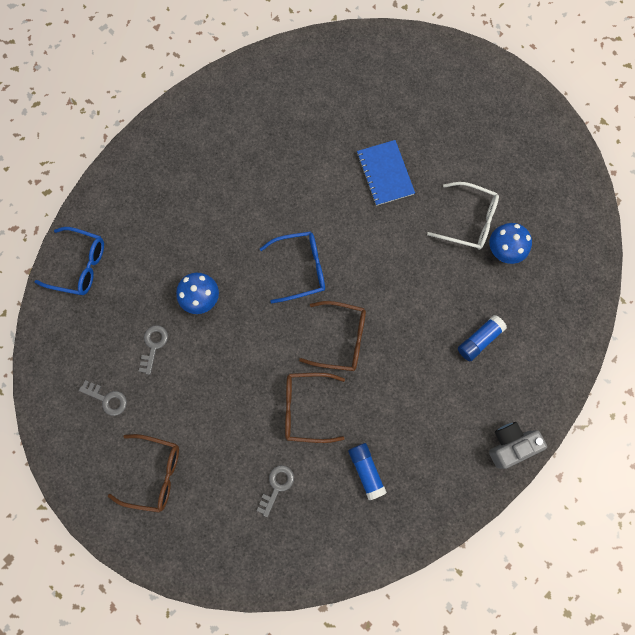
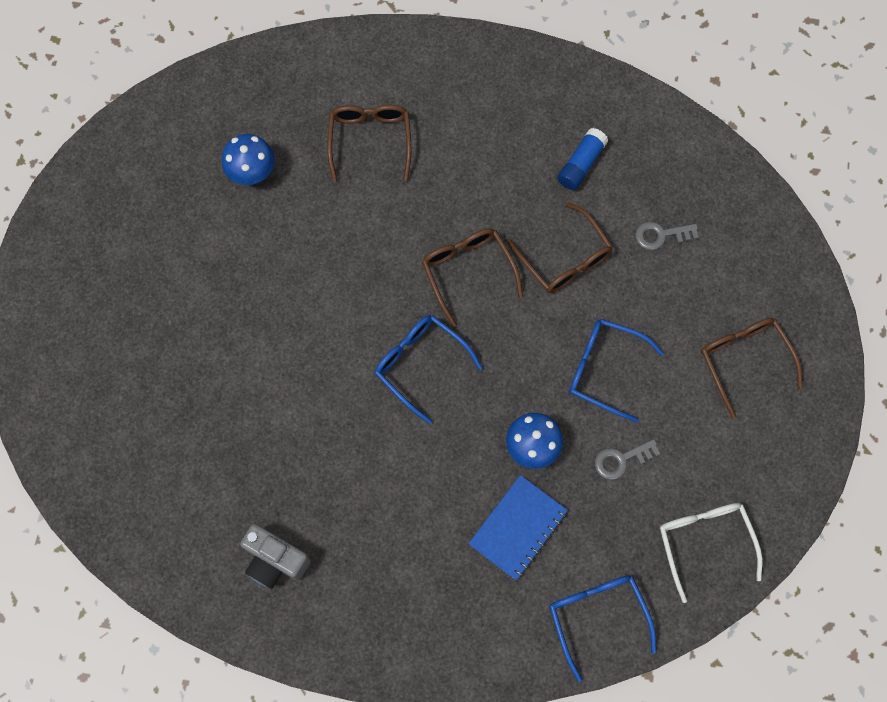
camera: 125 degrees left, 5 degrees down
(107, 399) = (713, 465): grey key -> none
(215, 377) = (604, 369): none -> blue glasses
(385, 174) = (242, 348): blue notebook -> blue notebook (518, 528)
(469, 221) = (241, 226): white glasses -> white glasses (704, 542)
(479, 340) = (370, 140): blue glue stick -> brown glasses
(510, 445) = (456, 54): grey camera -> grey camera (275, 560)

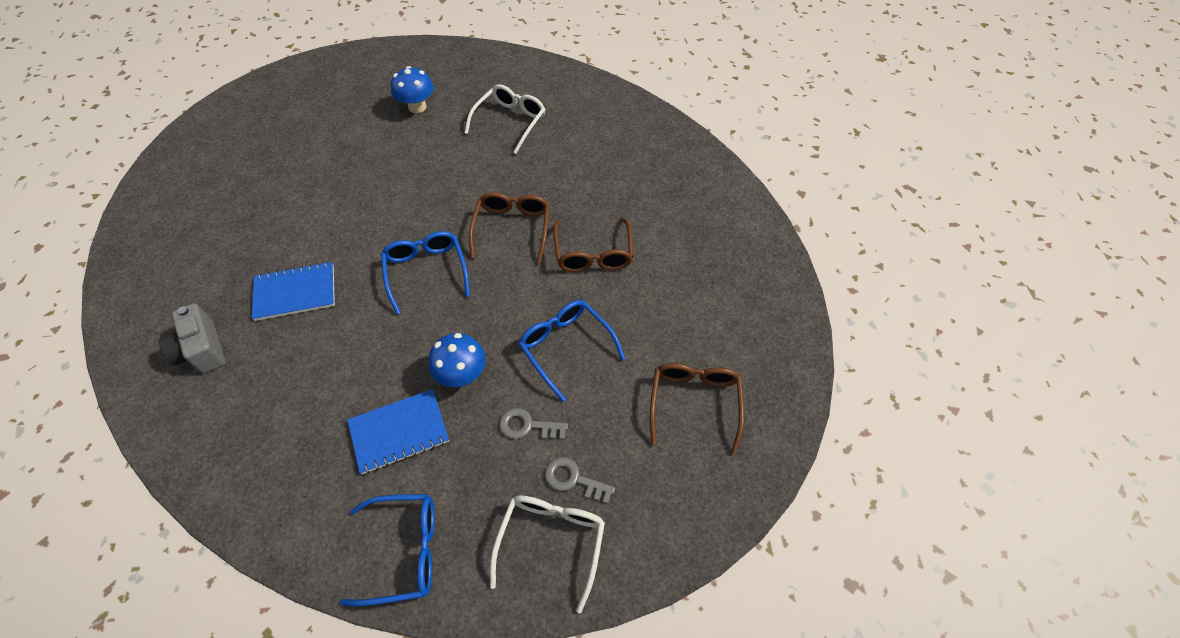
camera: 30 degrees right, 15 degrees down
(312, 456) = (295, 292): none -> blue notebook
(370, 140) = (510, 122): brown glasses -> white glasses
(581, 164) = (652, 199): blue glue stick -> none
(597, 616) = (404, 551): blue glasses -> blue glasses turned 75 degrees clockwise
(661, 235) = (684, 274): grey key -> grey key (573, 479)

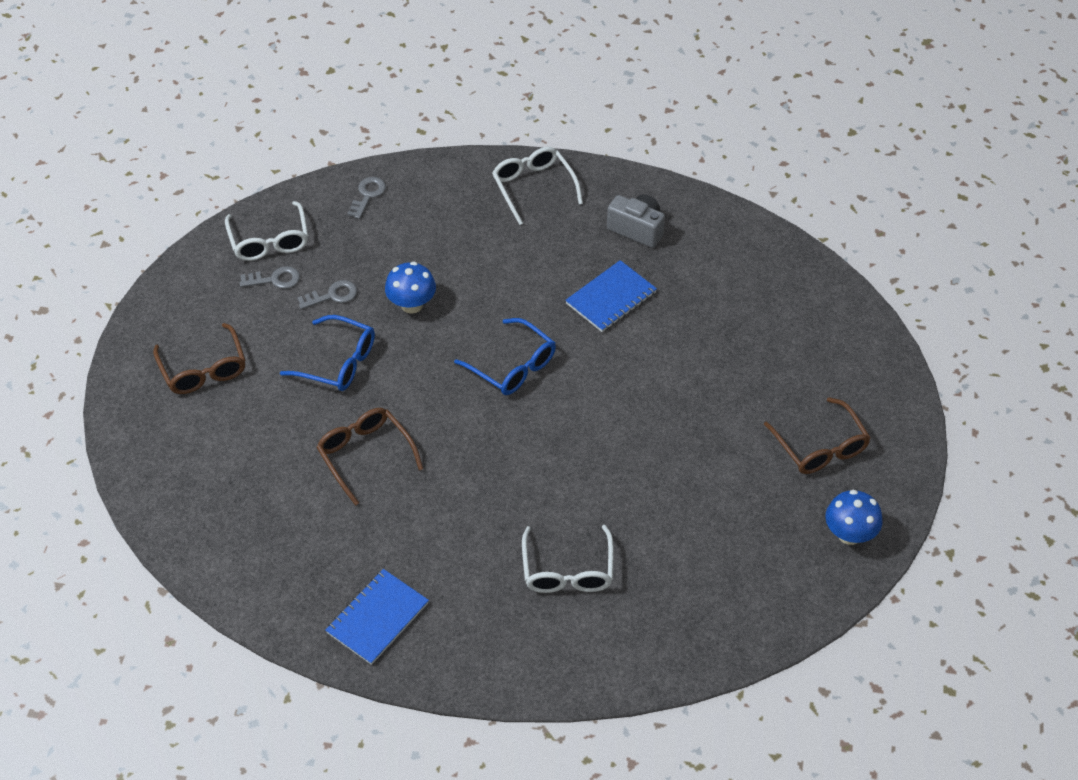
camera: 150 degrees right, 5 degrees down
(236, 457) = (533, 187): none -> white glasses
(399, 432) = (429, 250): blue notebook -> blue notebook (377, 618)
(404, 551) = (368, 195): blue glasses -> grey key
(417, 107) = (694, 537): blue mushroom -> blue mushroom (849, 534)
(512, 228) = (464, 443): brown glasses -> brown glasses (820, 447)

